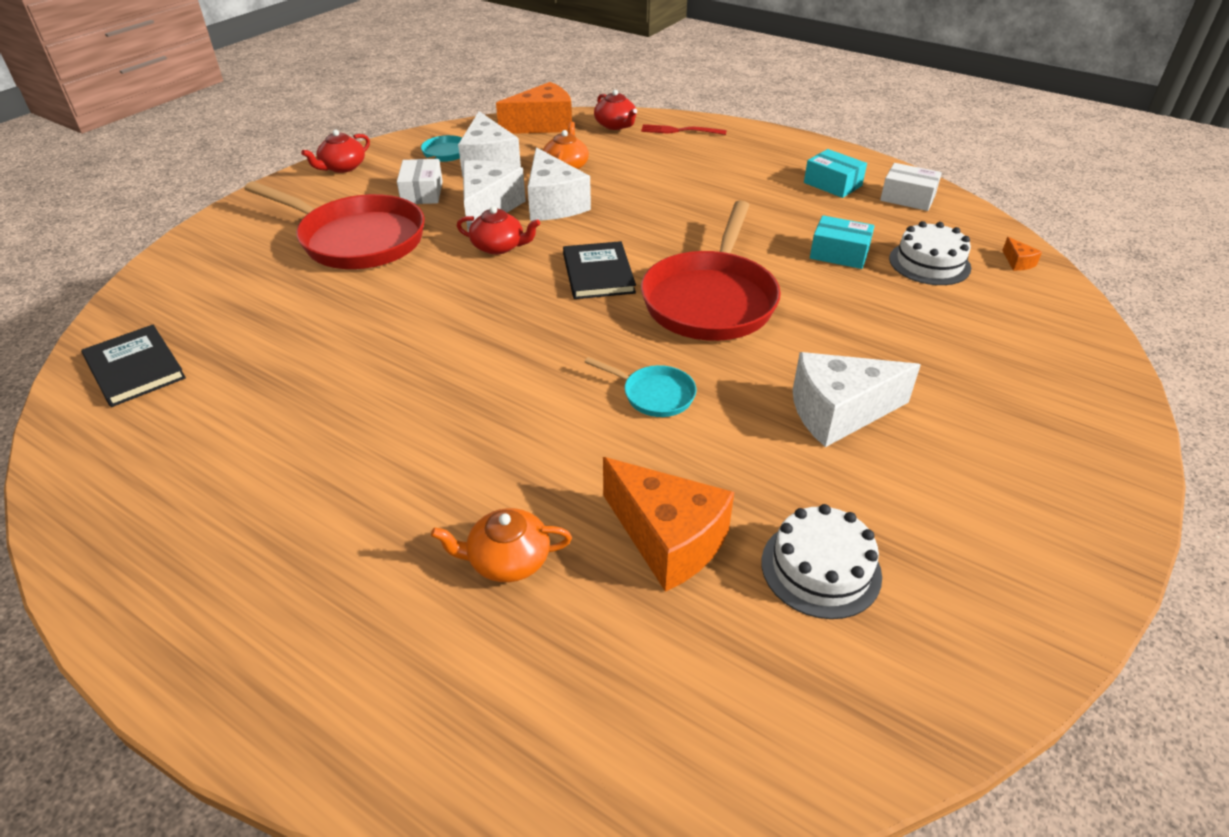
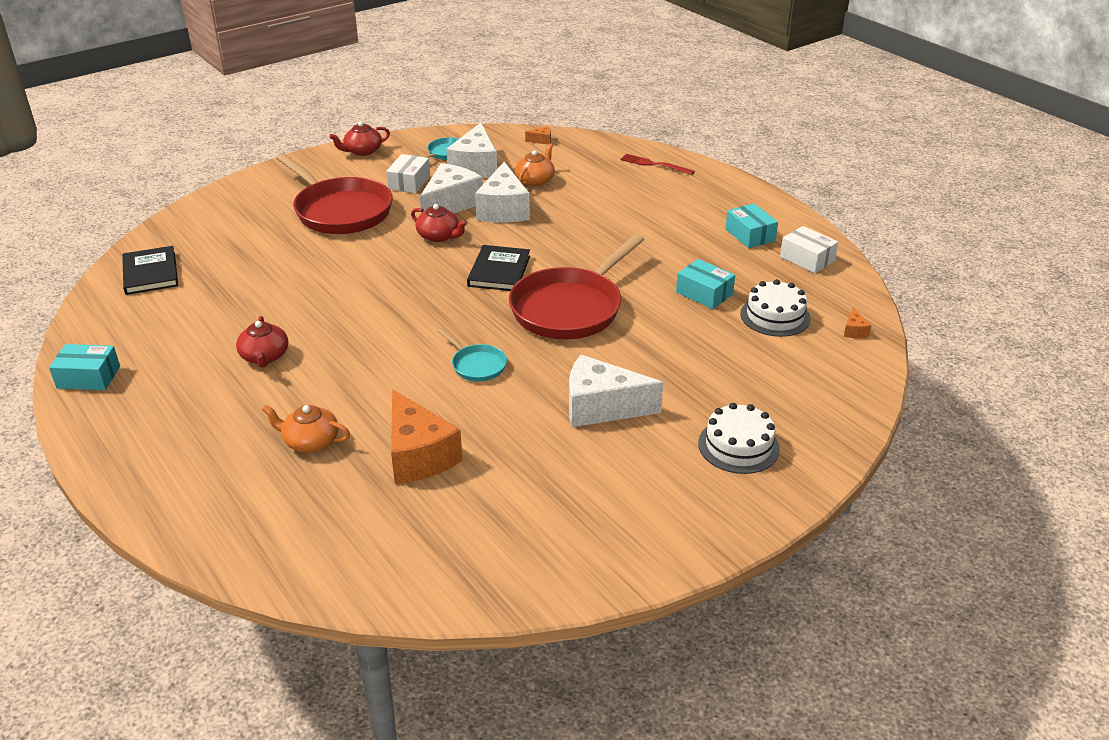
camera: 20 degrees right, 5 degrees down
(109, 548) = (88, 377): none -> turquoise box
(543, 125) = (541, 140): orange cheese -> orange cheese, size x0.40
(615, 125) = (602, 150): red teapot -> red teapot (264, 356)
(820, 568) = (505, 497): white cake -> white cake (738, 446)

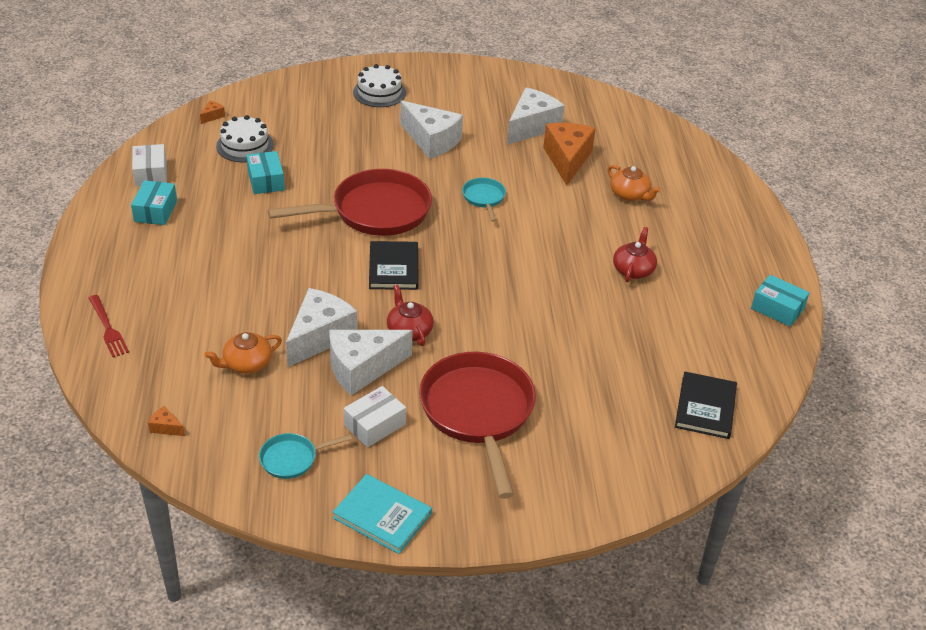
camera: 150 degrees left, 5 degrees up
(362, 151) = (382, 516): red teapot -> turquoise book
(475, 167) = (283, 416): white cheese -> white cheese (531, 127)
(499, 271) = (393, 268): black book -> black book turned 45 degrees counterclockwise

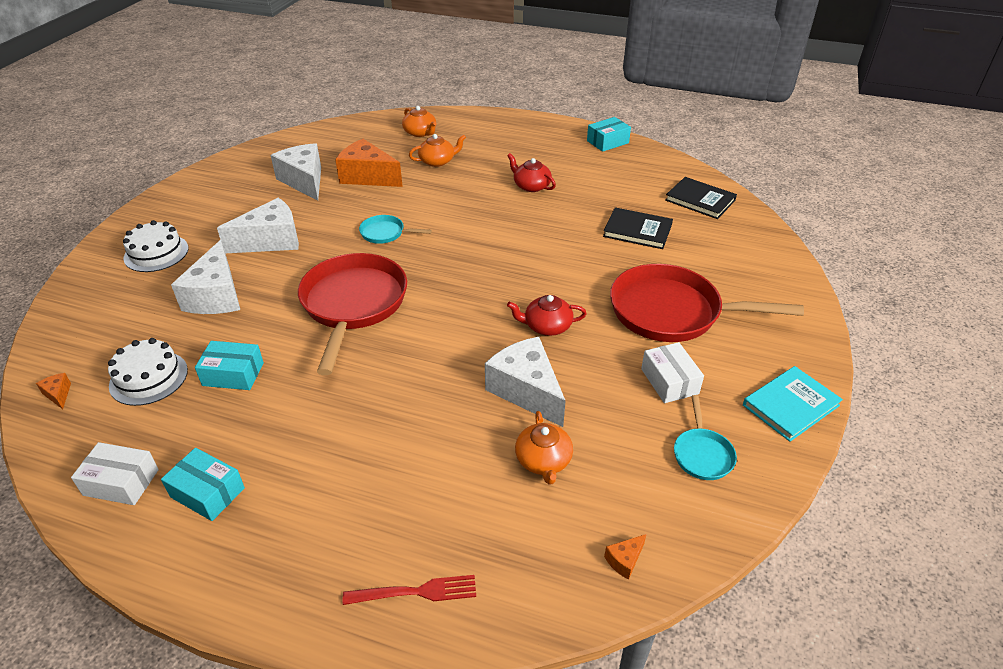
camera: 65 degrees left, 0 degrees up
(362, 368) = (587, 371): white cheese -> white cheese (216, 296)
(393, 268) = (450, 313): black book -> black book (637, 230)
(676, 168) = (420, 133): none -> orange teapot

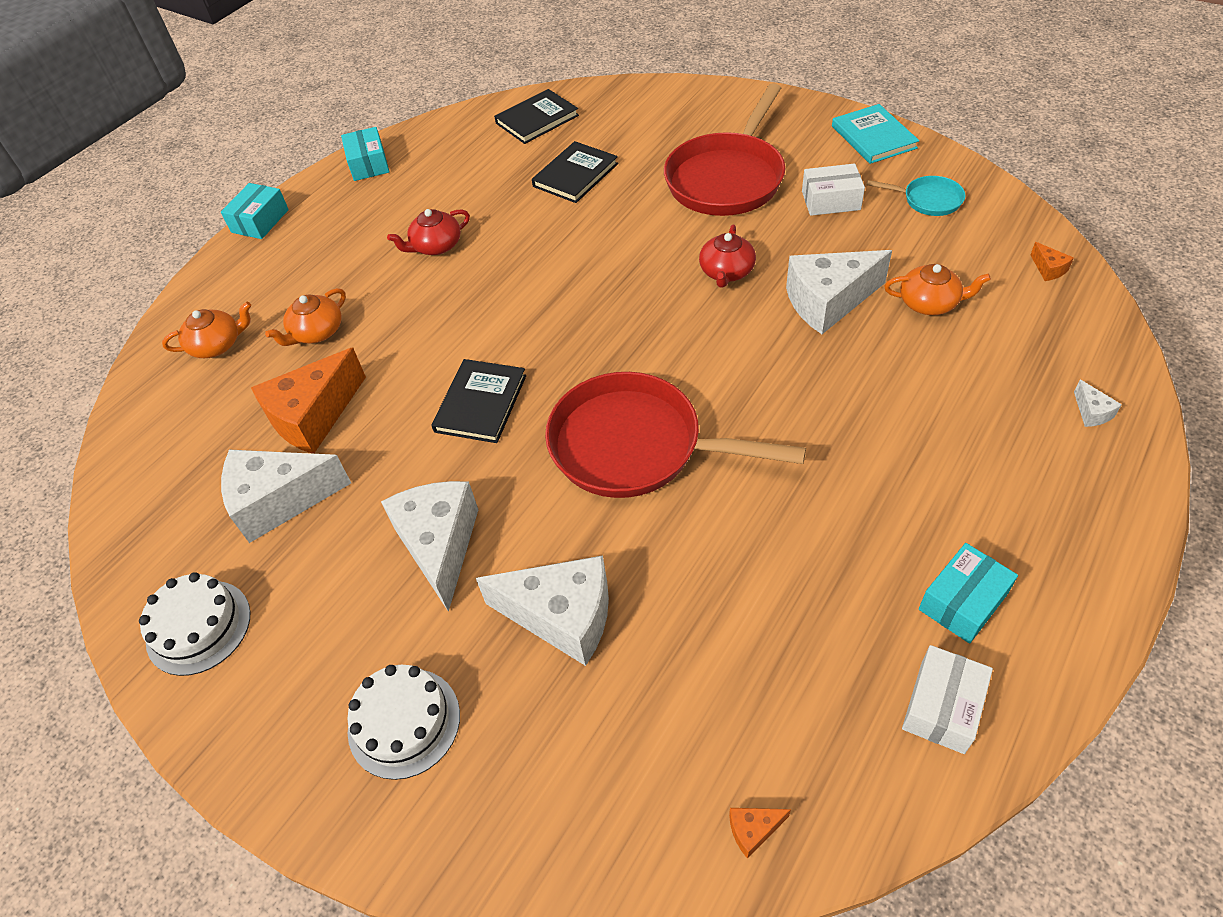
camera: 70 degrees left, 10 degrees up
(148, 378) = (737, 696): white cake -> white cake (198, 627)
(233, 374) = (750, 584): turquoise box -> turquoise box (260, 221)
(385, 233) = (480, 403): turquoise pan -> black book
(416, 592) = (1091, 412): red fork -> white cheese
(437, 161) = (316, 332): orange teapot -> orange teapot turned 135 degrees counterclockwise

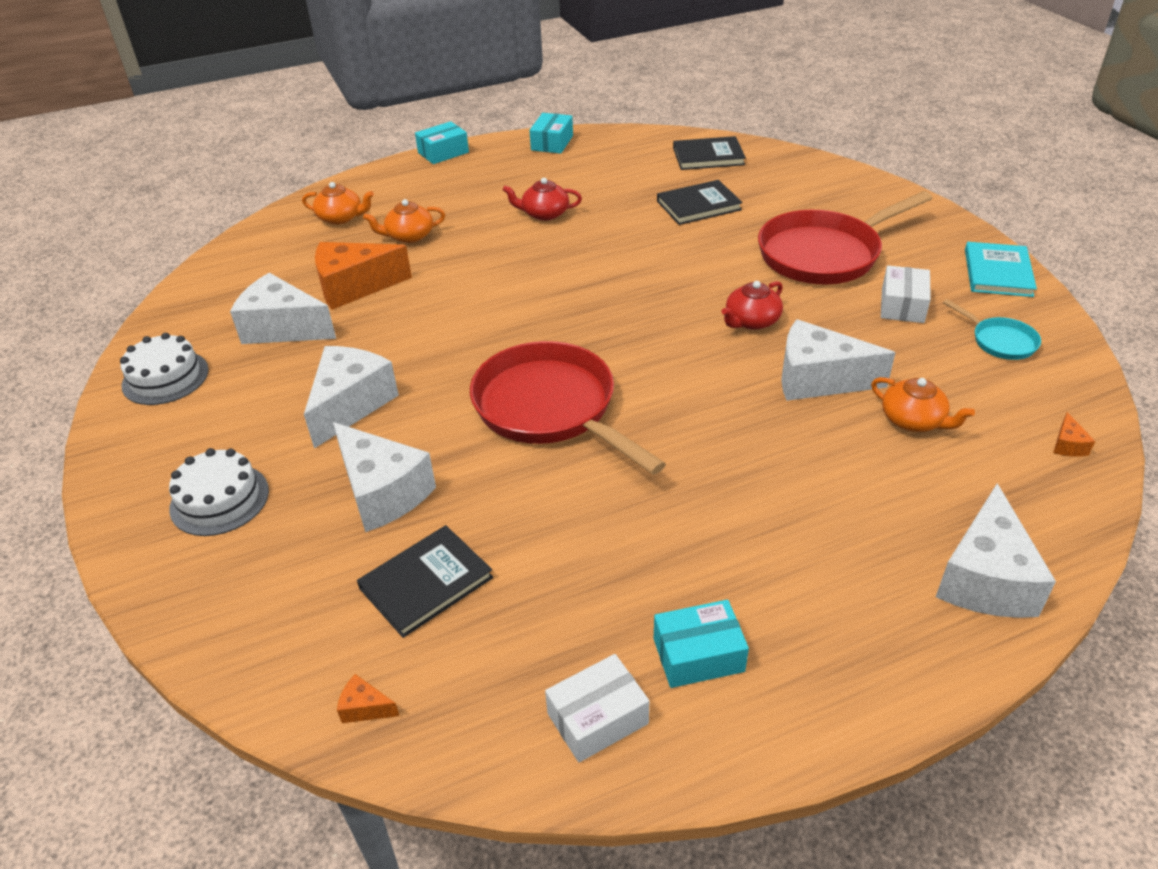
camera: 30 degrees right, 10 degrees down
(480, 403) = (470, 329): black book -> black book (426, 583)
(831, 200) = (902, 305): white box -> white box turned 75 degrees clockwise
(1091, 412) = (985, 578): white cheese -> white cheese, size x2.48

